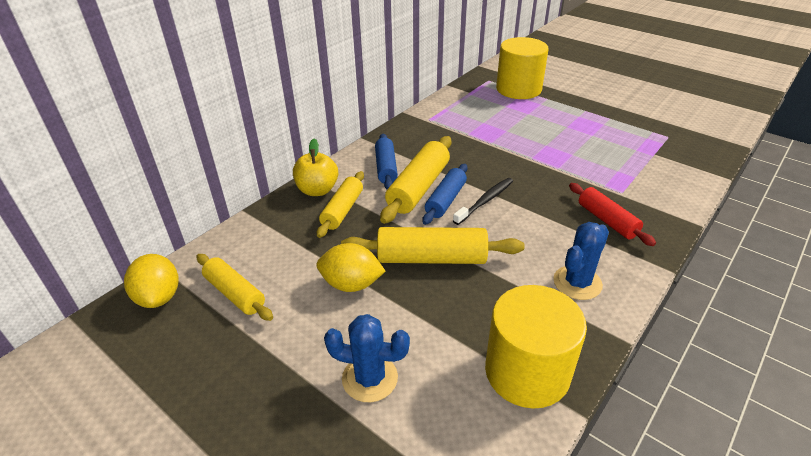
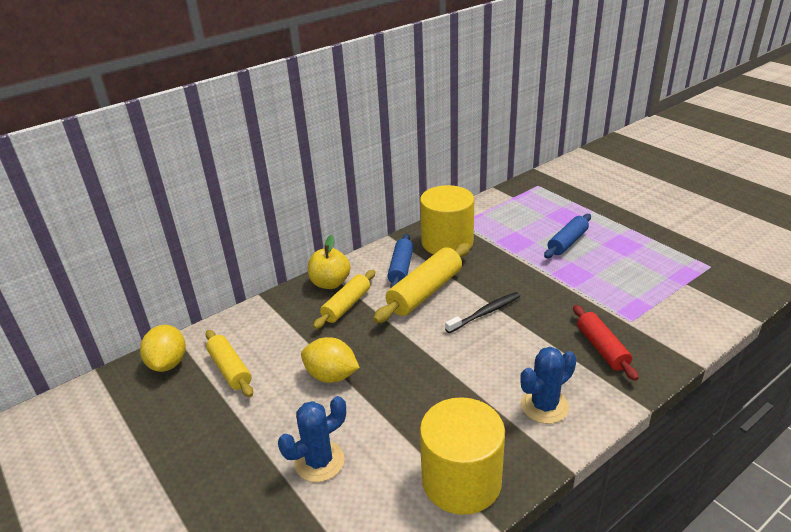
camera: 15 degrees right, 5 degrees down
(370, 378) = (319, 461): blue cactus -> blue cactus turned 60 degrees counterclockwise
(431, 258) = (412, 362): yellow rolling pin -> none
(445, 200) = (446, 307): blue rolling pin -> blue rolling pin (567, 242)
(518, 89) = (566, 198): yellow cylinder -> yellow cylinder (447, 242)

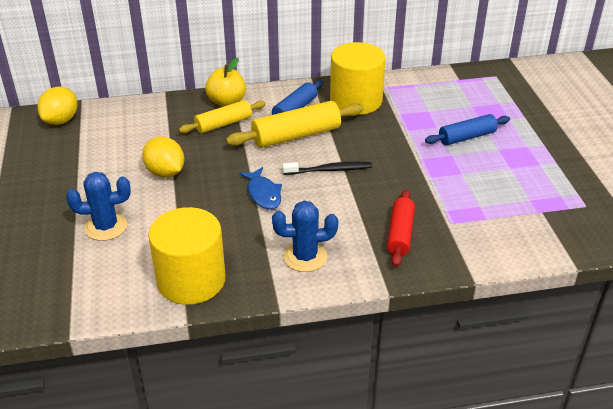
camera: 25 degrees right, 5 degrees up
(230, 369) = (98, 140): yellow rolling pin -> none
(447, 359) = (263, 194): none -> blue fish

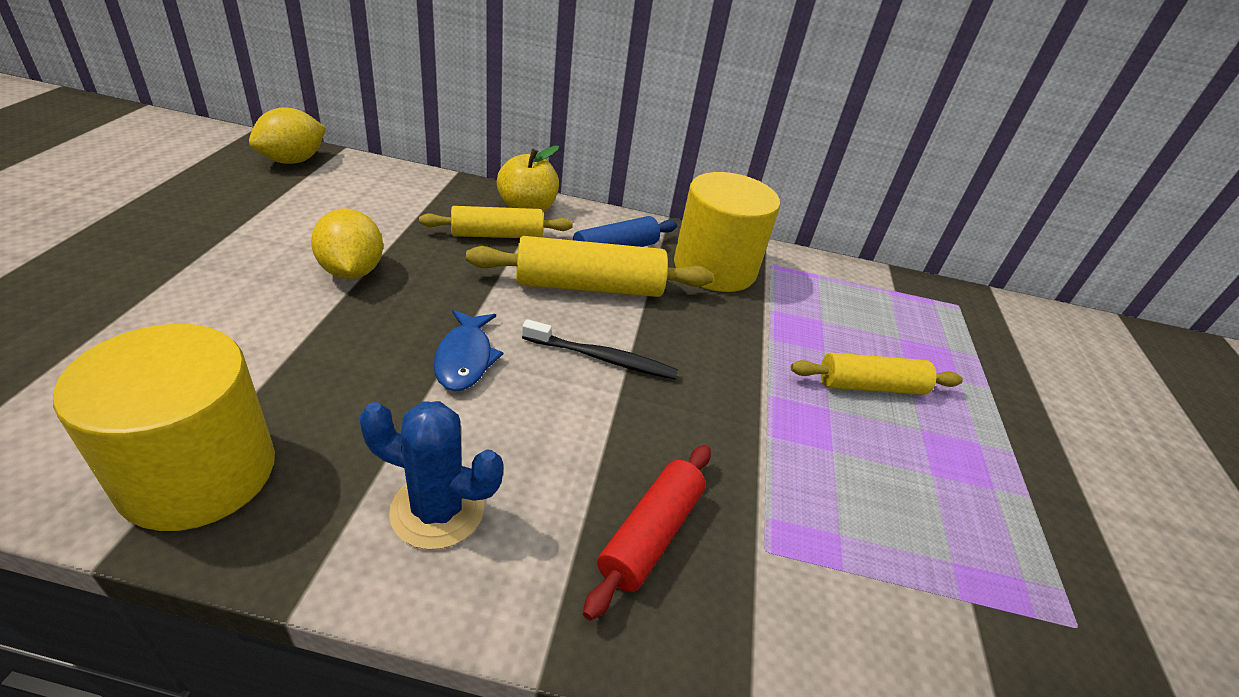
camera: 15 degrees right, 0 degrees up
(106, 227) = (178, 319): blue cactus -> none
(467, 137) = (870, 386): blue rolling pin -> yellow rolling pin

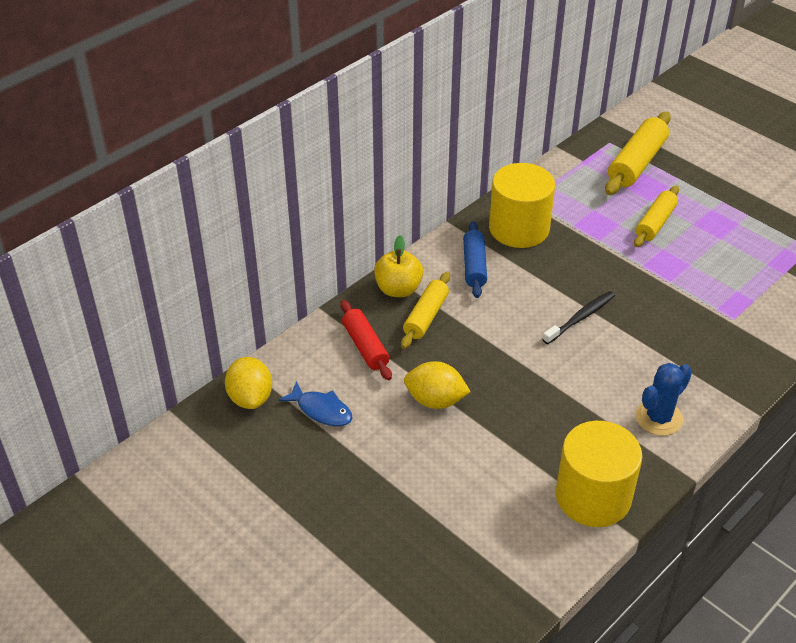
camera: 50 degrees left, 5 degrees up
(465, 358) = (552, 374): blue fish -> blue fish (321, 410)
(589, 286) = (509, 295): yellow rolling pin -> yellow rolling pin (636, 163)
(650, 534) = (707, 352): red rolling pin -> red rolling pin (365, 346)

